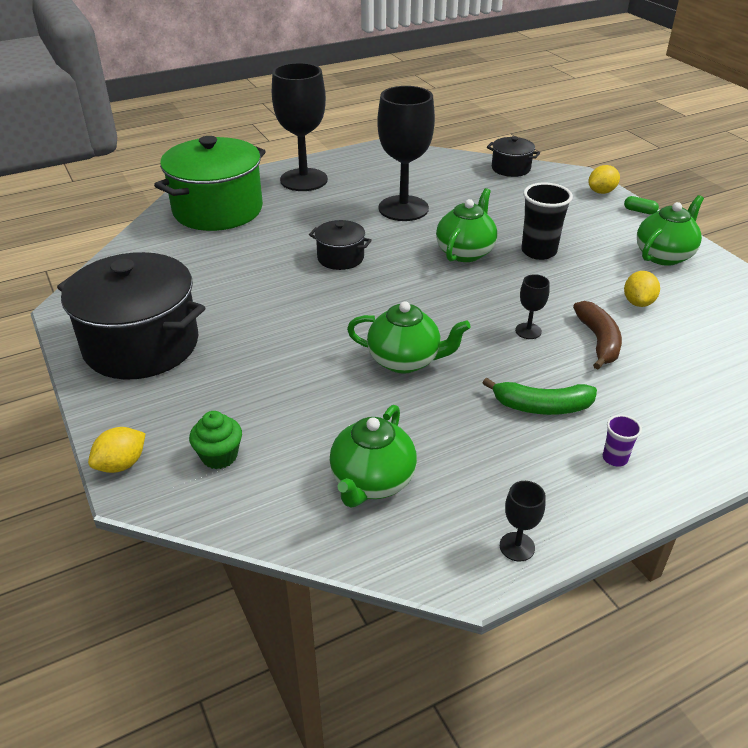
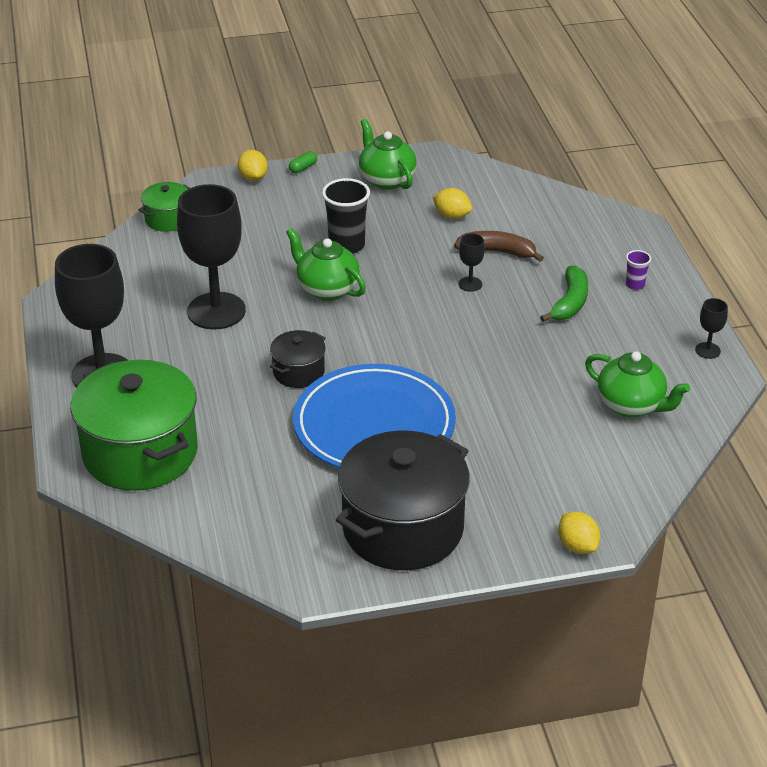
camera: 75 degrees left, 0 degrees up
(219, 456) = (582, 486): green cupcake -> none
(281, 307) = (374, 425): none -> blue plate
(405, 361) = (488, 361): green teapot -> none
(511, 168) = (168, 219): black pot -> green pot

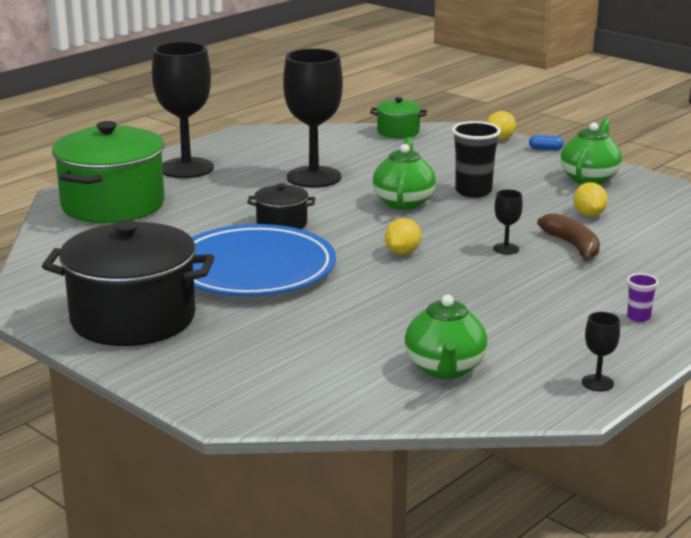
camera: 55 degrees right, 15 degrees down
(303, 168) = (545, 149): green capsule -> blue capsule
(569, 303) = (555, 296): green banana -> none
(577, 546) = (198, 402): yellow lemon -> yellow lemon (402, 252)

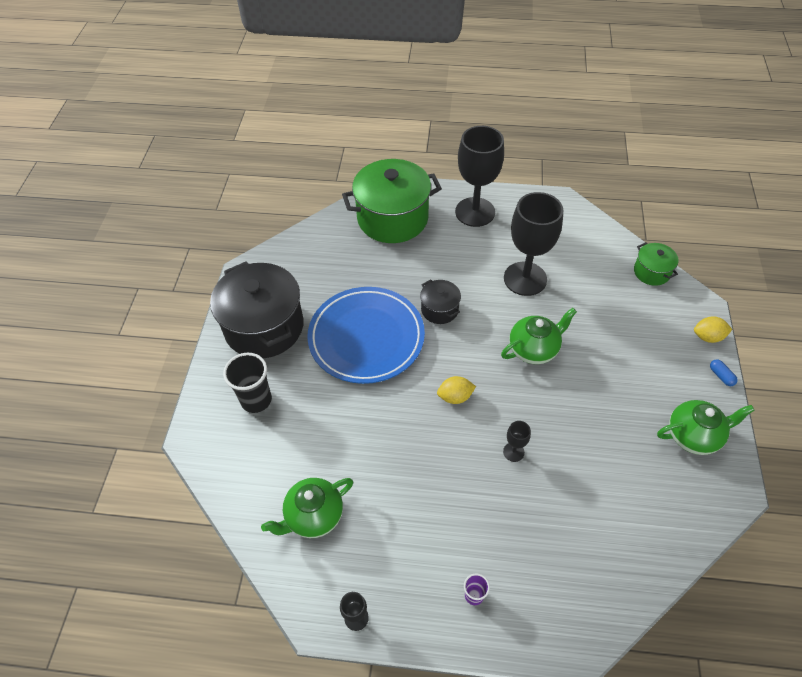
camera: 55 degrees right, 30 degrees up
(473, 191) = (591, 377): black cup -> black cup (256, 400)
(572, 246) = (556, 491): brown banana -> none
(589, 214) = (623, 472): yellow lemon -> none

